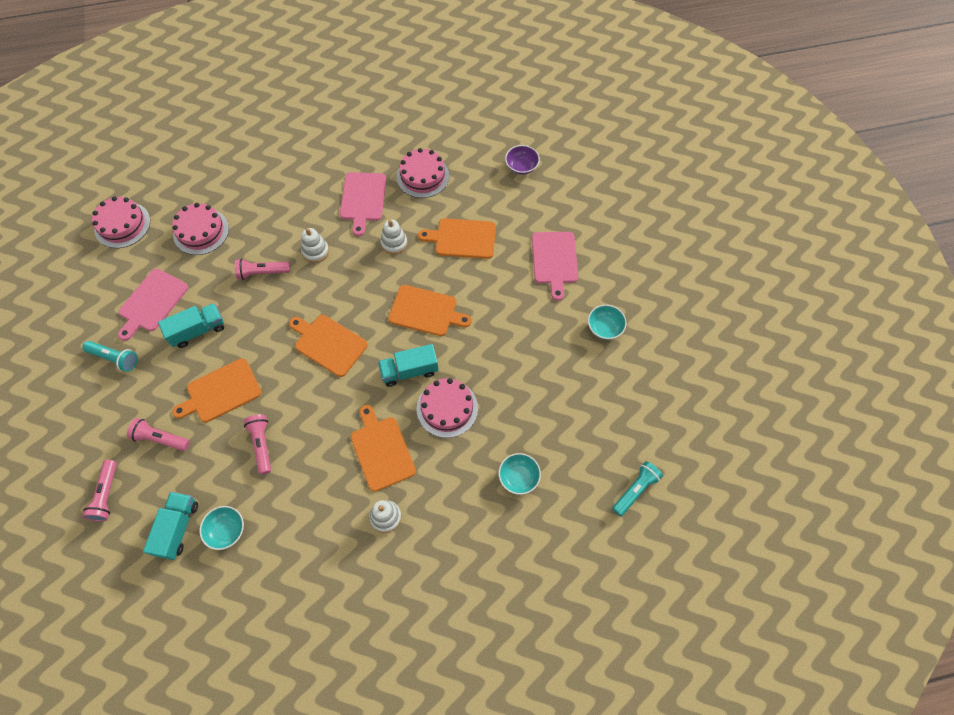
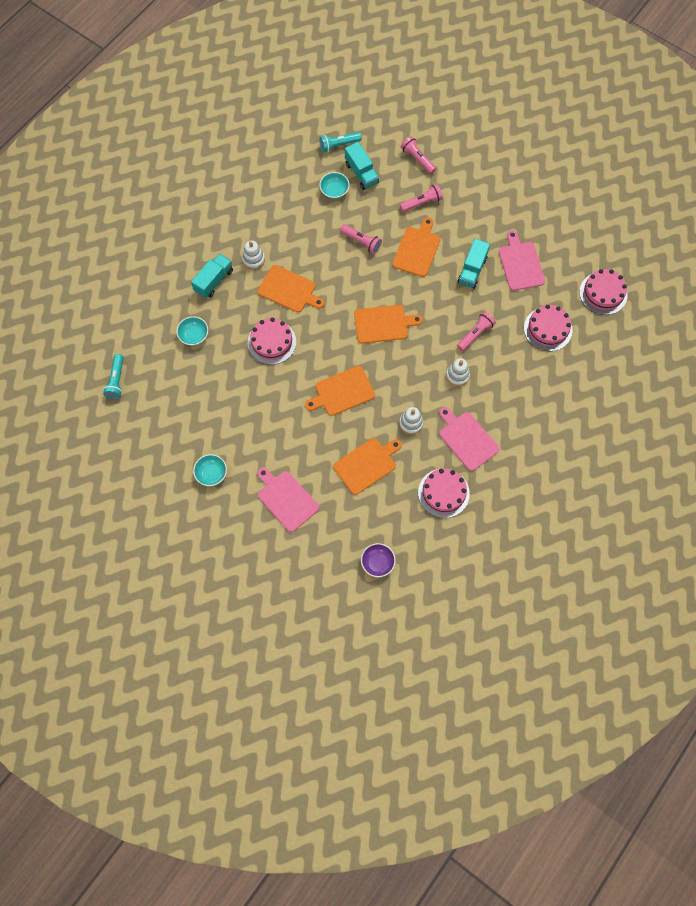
camera: 140 degrees right, 5 degrees up
(115, 358) = (501, 219): turquoise flashlight -> turquoise flashlight (338, 145)
(409, 371) = (316, 346): turquoise truck -> turquoise truck (214, 281)

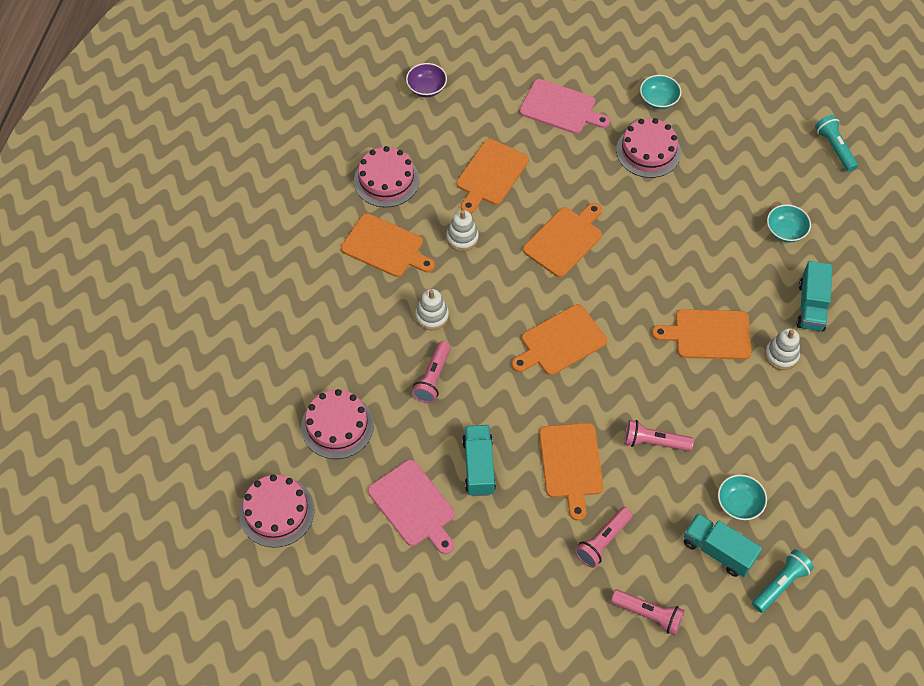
camera: 155 degrees right, 10 degrees down
(272, 342) = (686, 262): pink cake -> pink cake (648, 151)
(467, 439) = (385, 247): pink cutting board -> orange cutting board

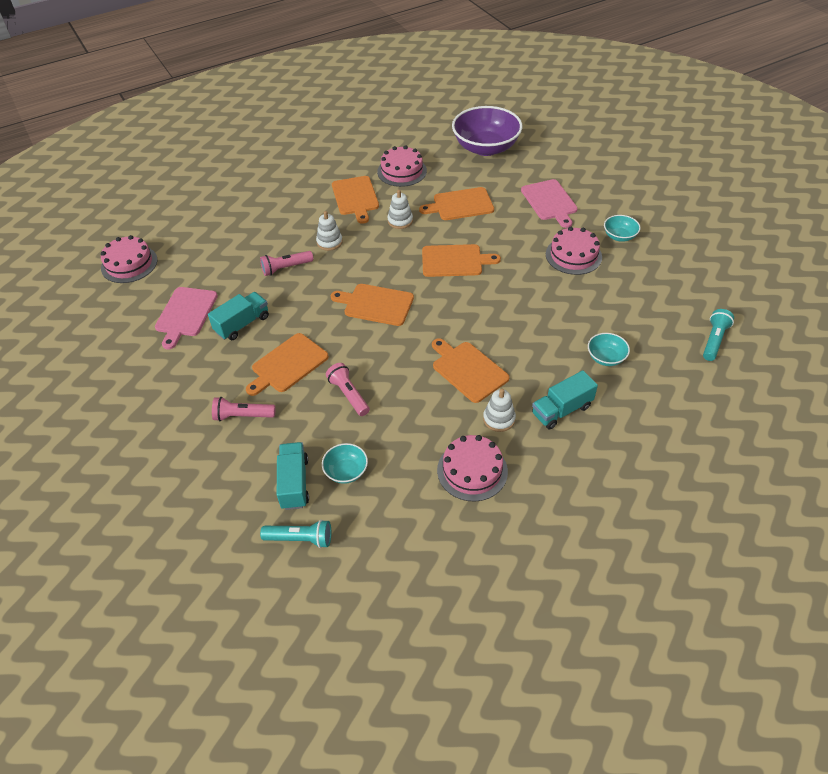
camera: 50 degrees right, 10 degrees down
(337, 426) = (211, 252): pink cake -> pink cake (472, 470)
(426, 88) = (485, 148): purple bowl -> purple bowl, size x2.19
(648, 614) = (205, 475): pink flashlight -> none

